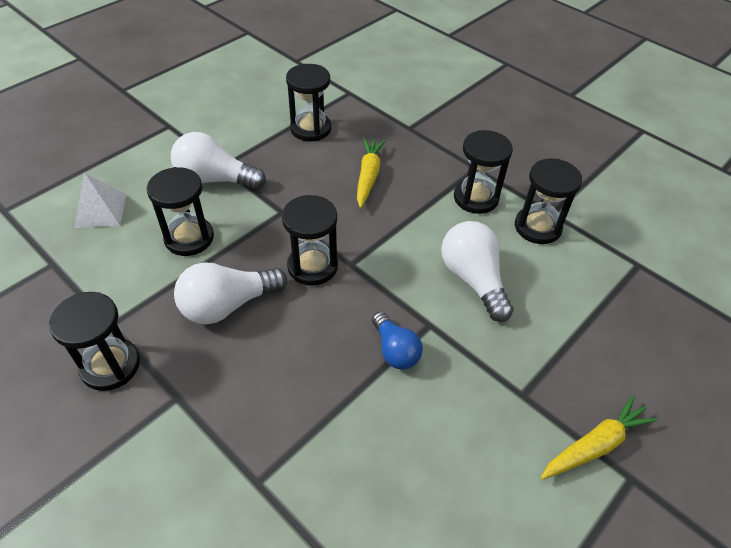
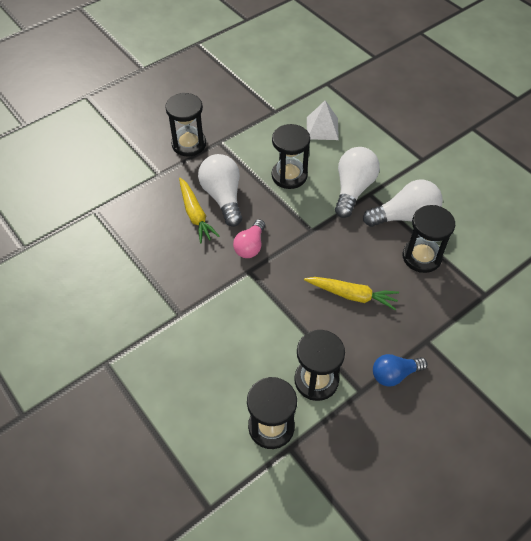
camera: 100 degrees right, 5 degrees up
(312, 266) = (250, 246): black hourglass -> pink light bulb
(395, 350) = (163, 289): blue light bulb -> blue light bulb (394, 374)
(473, 279) = (218, 354): white light bulb -> white light bulb (405, 216)
(595, 445) = (53, 400): yellow carrot -> yellow carrot (195, 215)

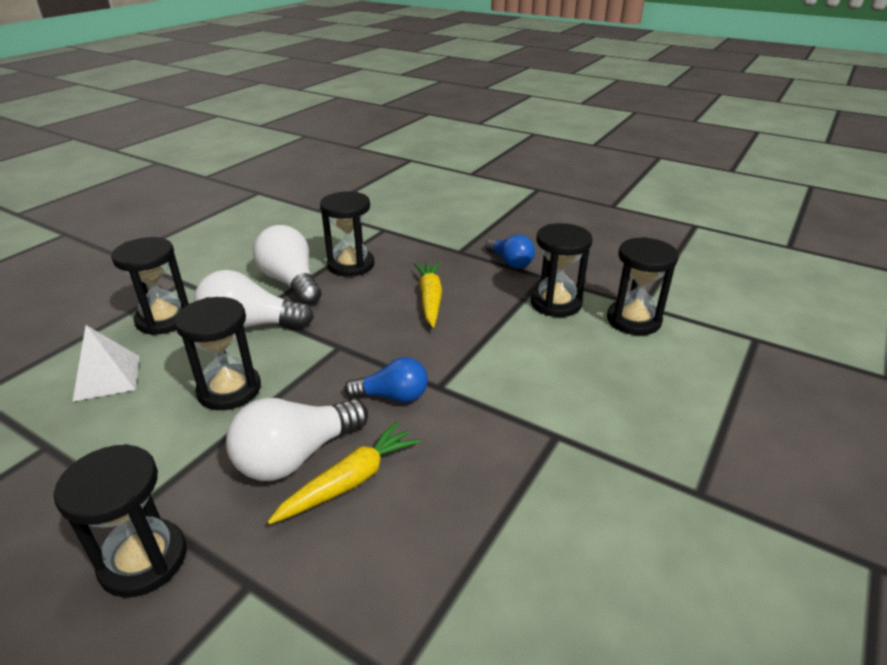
camera: 110 degrees left, 20 degrees down
(250, 246) = (393, 396): pink light bulb -> blue light bulb
(375, 150) = (164, 319): none -> black hourglass

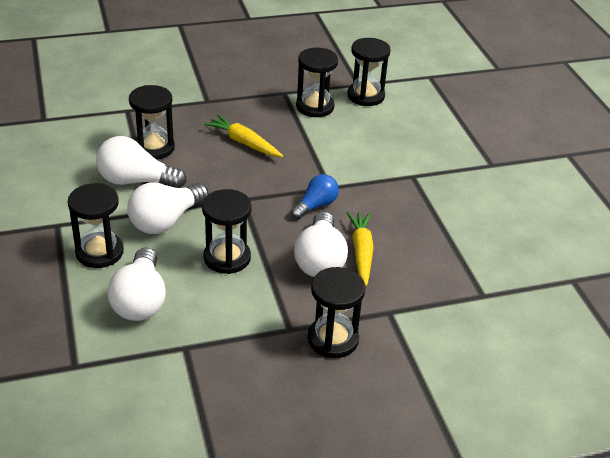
camera: 50 degrees left, 5 degrees up
(107, 377) = (140, 300): white pyramid -> white light bulb
(510, 262) = (250, 93): blue light bulb -> none

